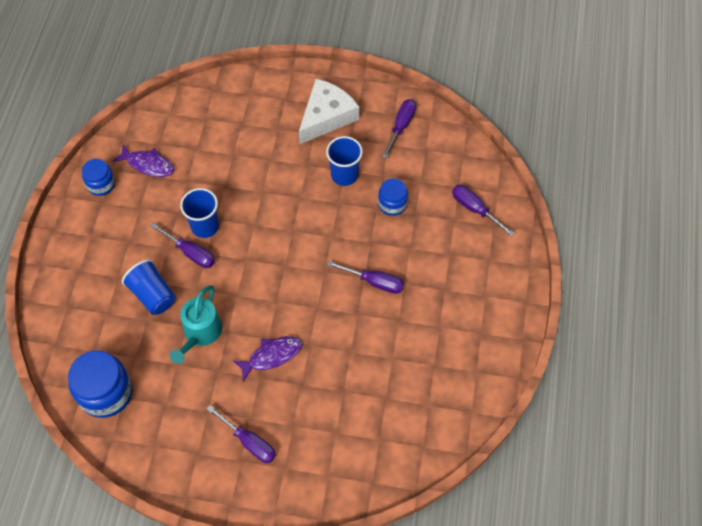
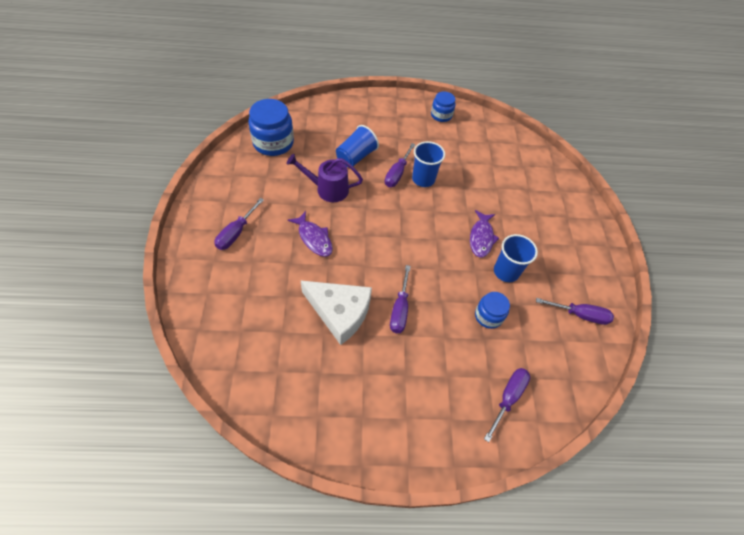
camera: 75 degrees right, 5 degrees down
(148, 164) = (467, 138): purple fish -> purple fish (481, 238)
(200, 333) = (327, 189): turquoise watering can -> purple watering can
(326, 116) = (563, 250): white cheese -> white cheese (339, 312)

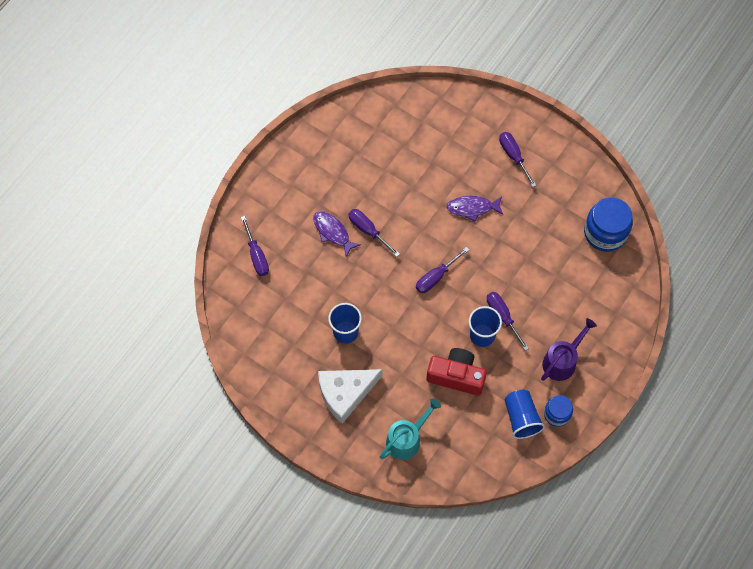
camera: 130 degrees right, 10 degrees up
(327, 189) = (519, 247): purple watering can -> purple watering can (562, 361)
(339, 312) = (394, 189): white cheese -> white cheese (345, 393)
(356, 157) = (545, 294): blue cup -> blue cup (521, 418)
(469, 180) = (456, 376): none -> red camera
(481, 238) = (389, 337): purple fish -> purple fish (332, 232)
(488, 316) = (320, 288): blue jar -> none
(542, 186) = (407, 439): none -> turquoise watering can
(579, 315) = (273, 357): purple screwdriver -> purple screwdriver (436, 277)

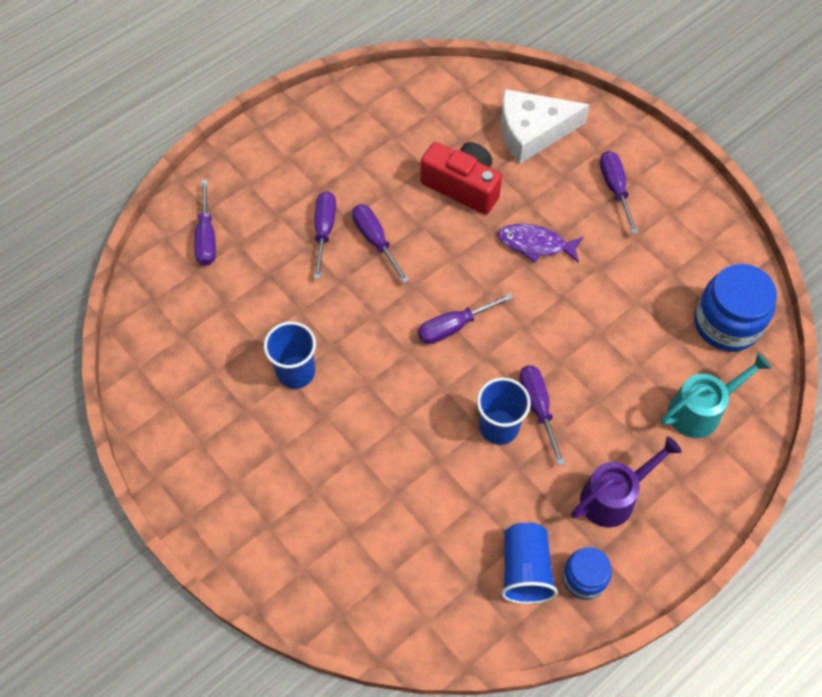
camera: 15 degrees right, 5 degrees down
(332, 232) = (324, 231): purple fish -> purple screwdriver
(345, 393) = (265, 461): white cheese -> white cheese (532, 132)
(407, 439) = (335, 556): turquoise watering can -> turquoise watering can (701, 410)
(456, 376) = (441, 478): red camera -> red camera (462, 186)

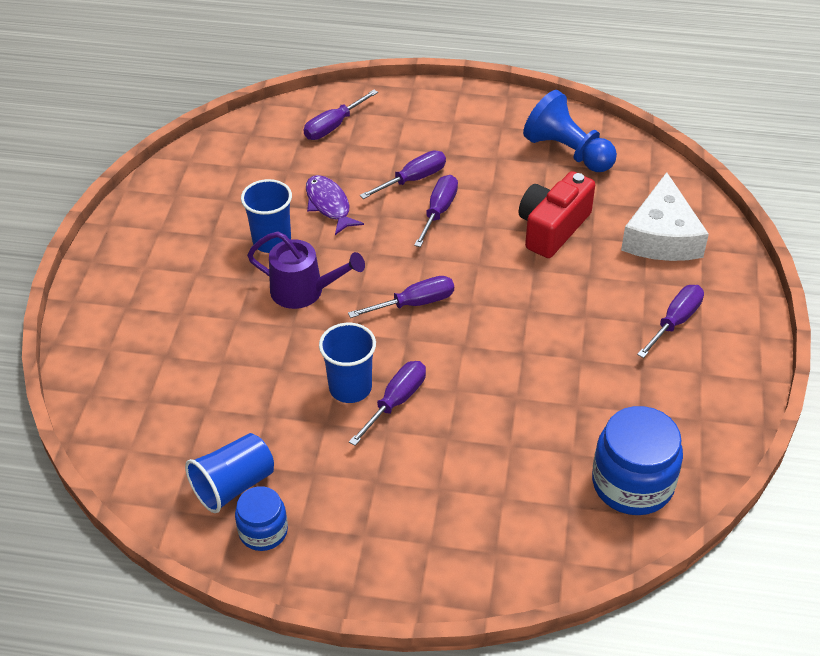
camera: 50 degrees right, 15 degrees down
(395, 116) = (567, 152): none -> blue pawn
(454, 326) = (414, 304): purple screwdriver -> purple screwdriver turned 135 degrees clockwise
(462, 186) = (552, 228): red camera -> red camera turned 135 degrees counterclockwise
(532, 132) = (662, 236): white cheese -> white cheese turned 120 degrees counterclockwise
(535, 244) = (553, 305): purple fish -> purple fish (329, 205)
(614, 496) = (363, 505): purple watering can -> purple watering can (304, 291)
(701, 410) = (517, 518): turquoise watering can -> none

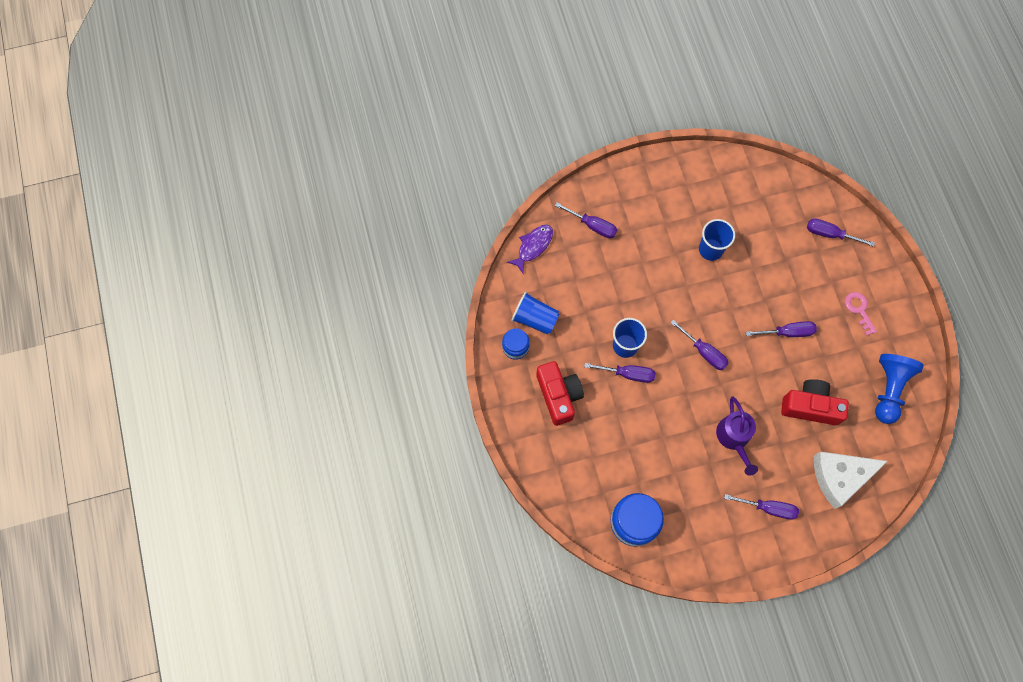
camera: 65 degrees right, 25 degrees up
(304, 291) = (681, 287): purple watering can -> purple watering can (734, 438)
(329, 205) = (758, 266): purple fish -> purple fish (533, 246)
(380, 503) = (559, 395): none -> red camera
(413, 180) = (807, 304): purple screwdriver -> purple screwdriver (592, 225)
(449, 138) = (859, 310): none -> pink key

